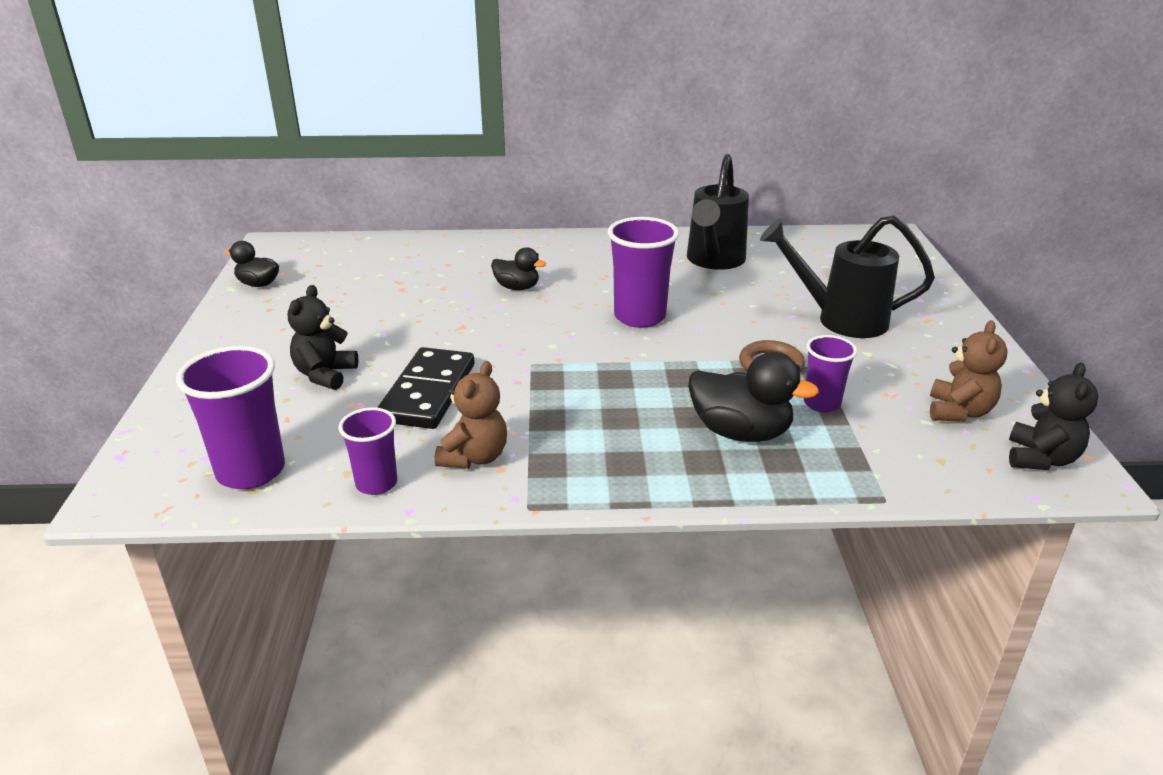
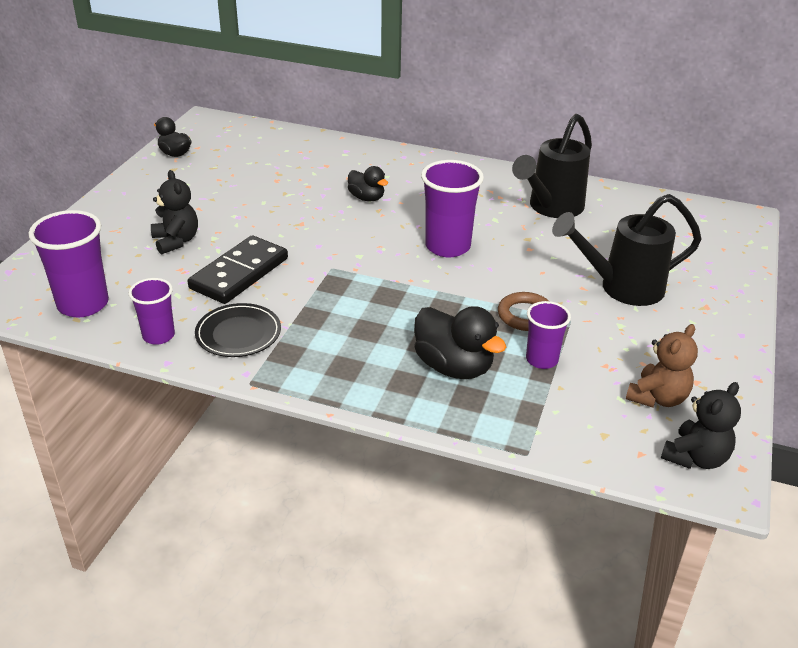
camera: 20 degrees right, 5 degrees up
(325, 375) = (176, 241): black teddy bear -> black teddy bear turned 120 degrees clockwise
(474, 457) = (238, 334): brown teddy bear -> black plate
(839, 319) = (621, 288): black watering can -> black watering can turned 45 degrees counterclockwise

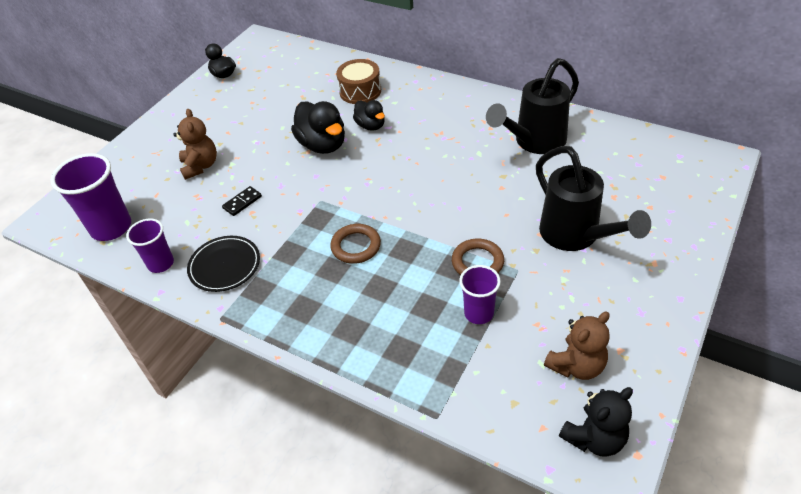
camera: 15 degrees right, 10 degrees up
(176, 241) = (200, 166): black teddy bear -> brown teddy bear
(239, 273) = (242, 202): black domino -> black domino, size x0.44
(344, 167) = (360, 91): none -> brown drum
(386, 308) = (356, 246): none -> brown ring
(447, 246) = (427, 182): purple cup -> none
(454, 367) = (397, 315): black duck -> black duck (323, 145)
(621, 288) = (576, 237): black watering can -> black watering can turned 120 degrees counterclockwise

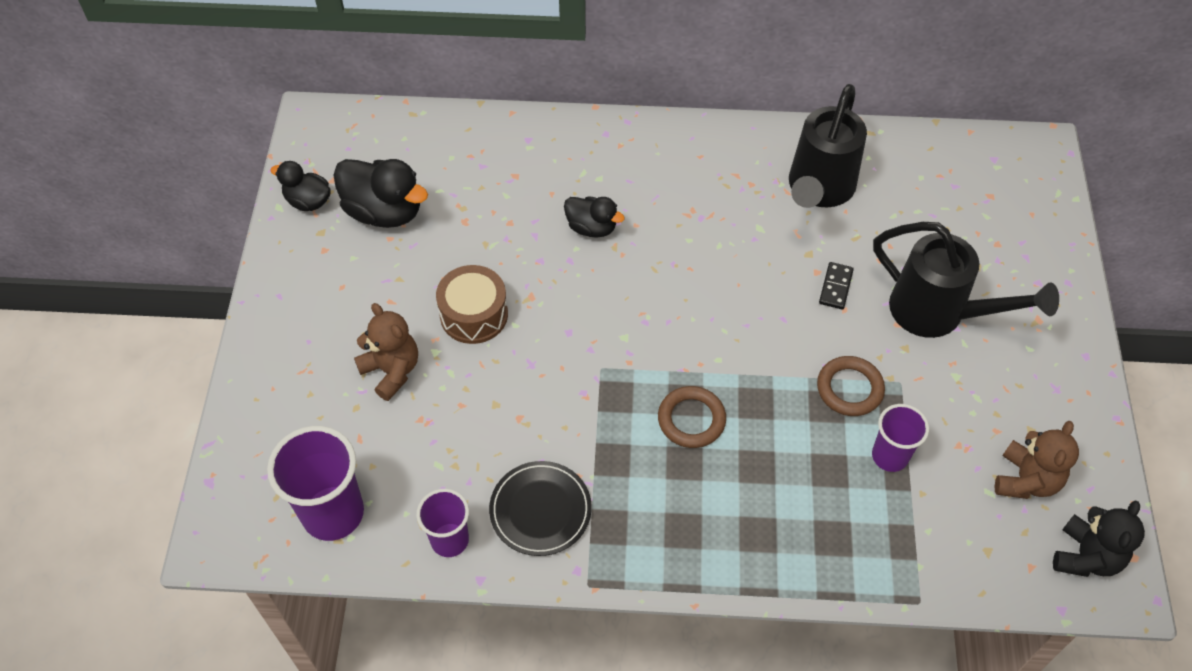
camera: 30 degrees left, 10 degrees up
(242, 202) = (496, 408): black domino -> black domino (836, 287)
(323, 145) = (545, 279): black duck -> black duck (384, 211)
(360, 91) = (539, 173): brown drum -> brown drum (474, 314)

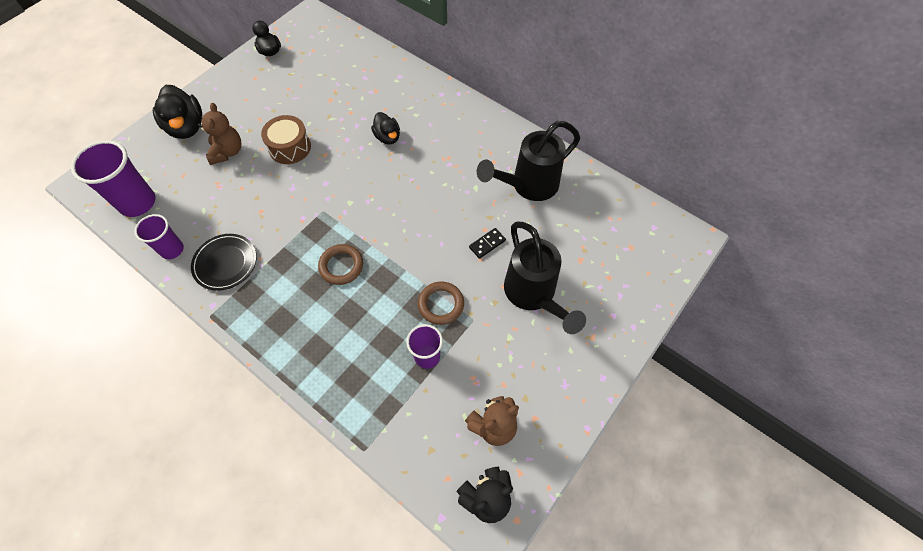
camera: 35 degrees right, 5 degrees up
(384, 211) = (298, 74): black duck -> black duck (186, 127)

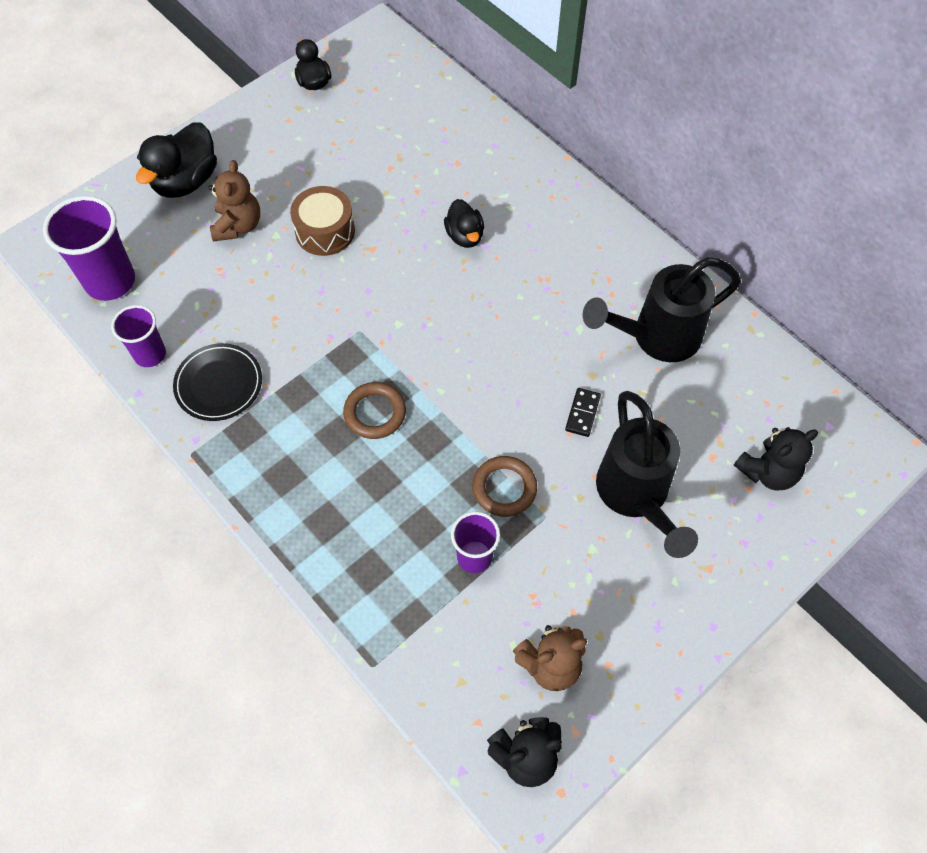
camera: 10 degrees right, 0 degrees up
(186, 127) = (186, 181): black duck -> black duck turned 45 degrees clockwise
(487, 244) = (582, 413): black domino -> black domino turned 45 degrees counterclockwise
(619, 264) = (768, 472): none -> black teddy bear

